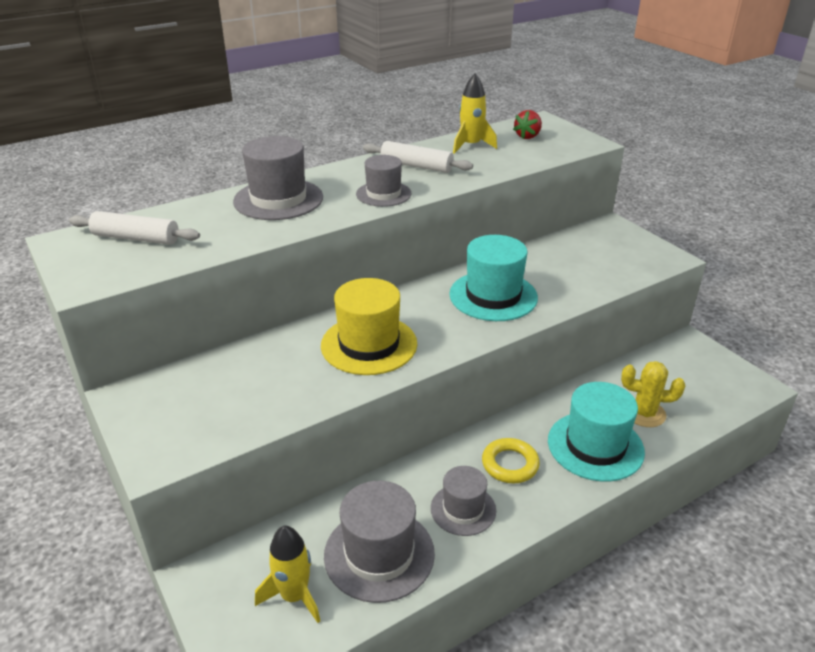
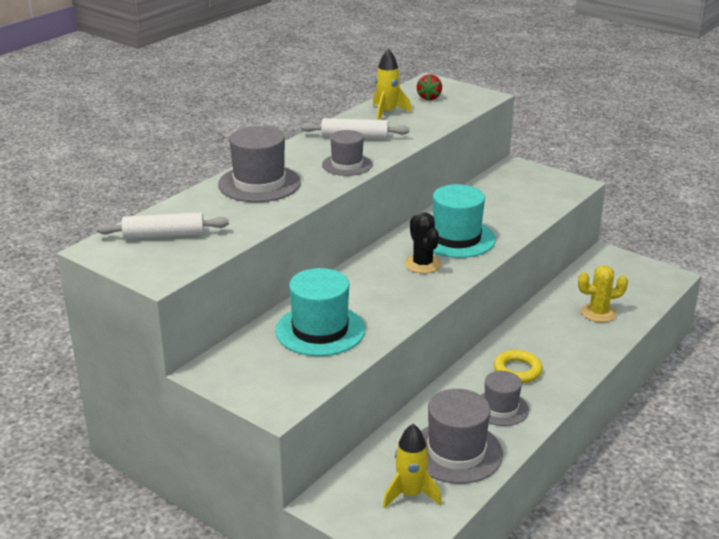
camera: 20 degrees left, 5 degrees down
(369, 344) = (382, 293): yellow hat -> none
(436, 319) = (422, 264): none -> black cactus
(595, 446) = (574, 343): turquoise hat -> turquoise hat (320, 330)

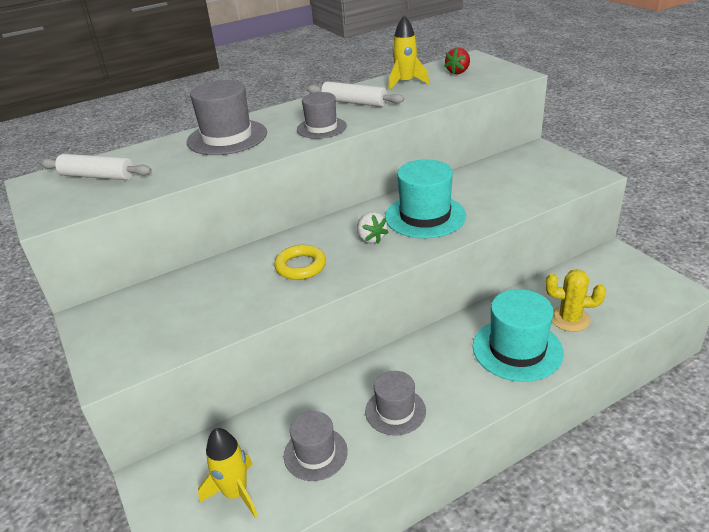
camera: 25 degrees right, 5 degrees up
(320, 330) = (219, 292): turquoise hat -> turquoise hat (517, 349)
(422, 264) = (371, 238): black cactus -> white strawberry
(456, 452) = (315, 453): grey hat -> grey hat, size x0.63
(517, 370) = (441, 369): yellow ring -> yellow ring (300, 266)

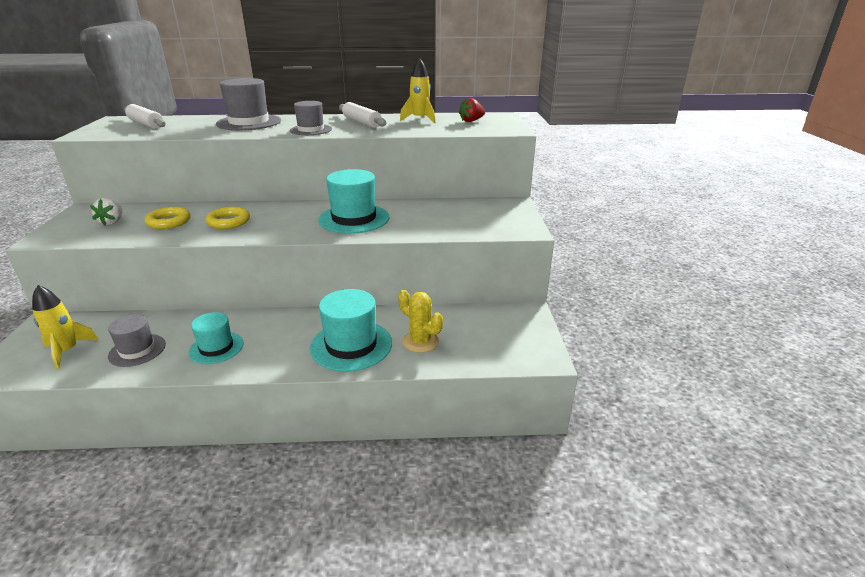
camera: 25 degrees right, 5 degrees down
(230, 292) = (169, 222): none -> yellow ring
(371, 238) = (296, 220): white strawberry -> white strawberry (112, 222)
(395, 411) = (216, 348): grey hat -> turquoise hat

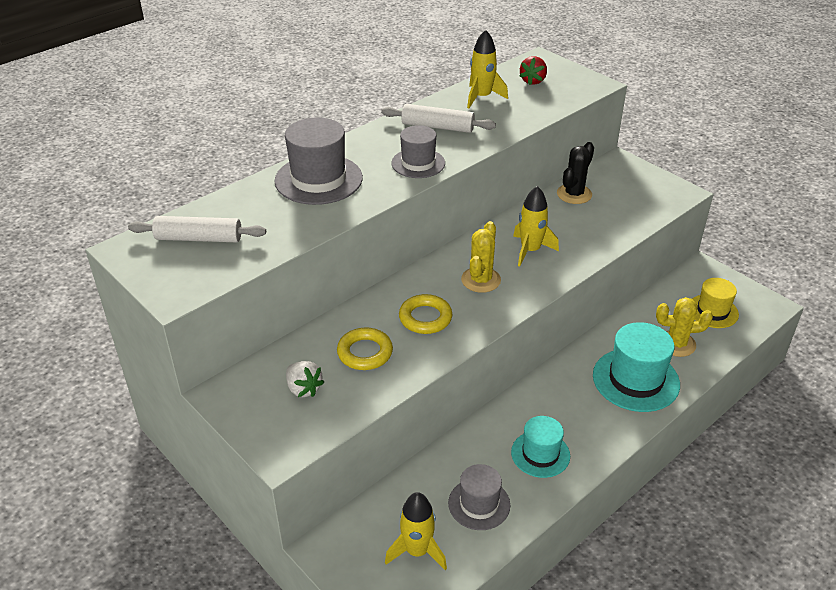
camera: 40 degrees left, 10 degrees up
(295, 219) = (480, 280): none -> yellow cactus
(354, 219) = (530, 250): turquoise hat -> yellow rocket
(444, 206) = (574, 194): none -> black cactus
(487, 338) = (712, 311): none -> yellow hat

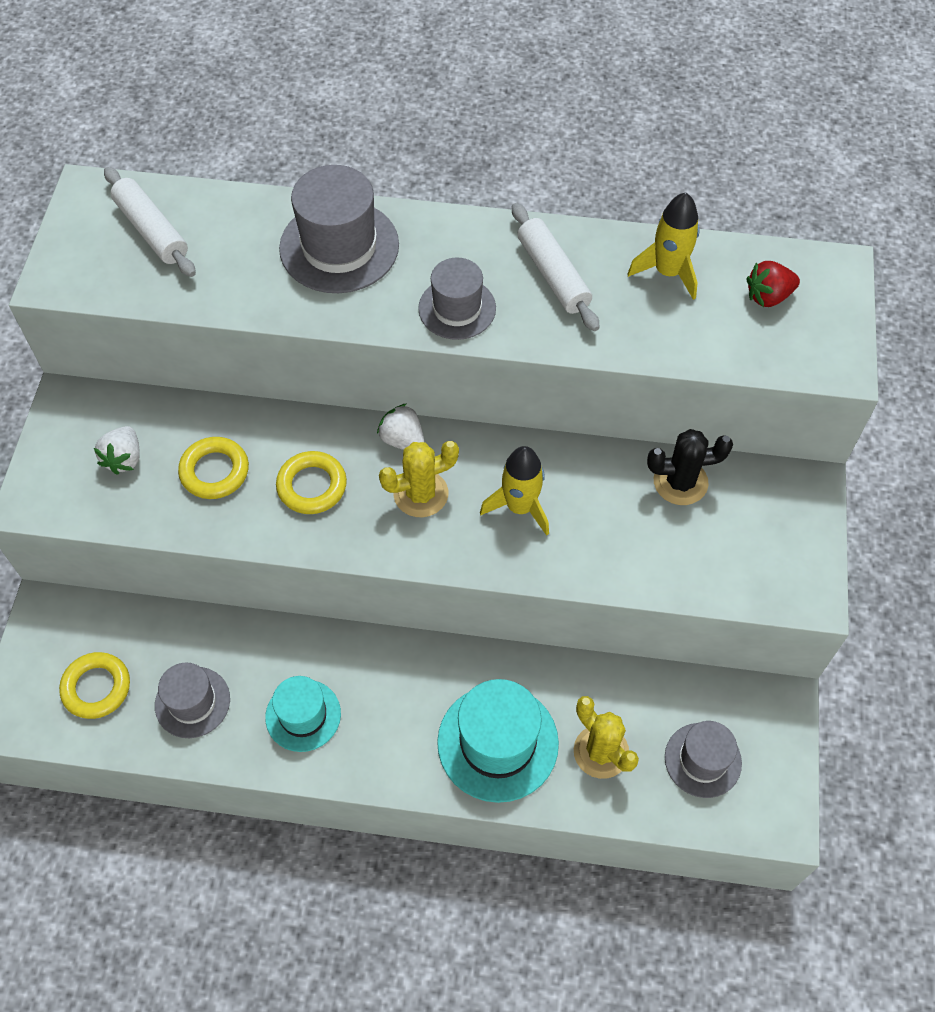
camera: 50 degrees right, 20 degrees up
(417, 551) = (96, 687): yellow rocket -> yellow ring
(436, 268) = (403, 440): none -> white strawberry
(712, 311) = (703, 760): yellow hat -> grey hat

